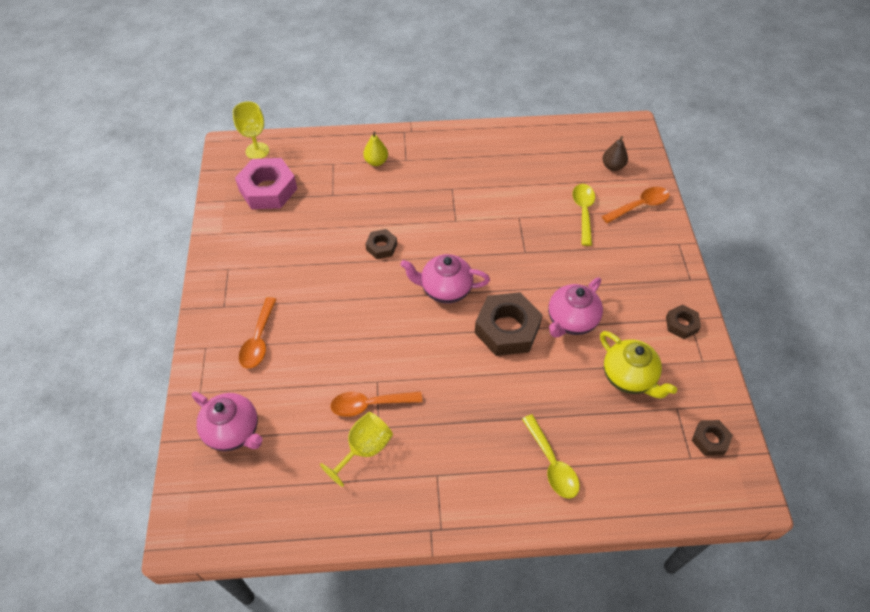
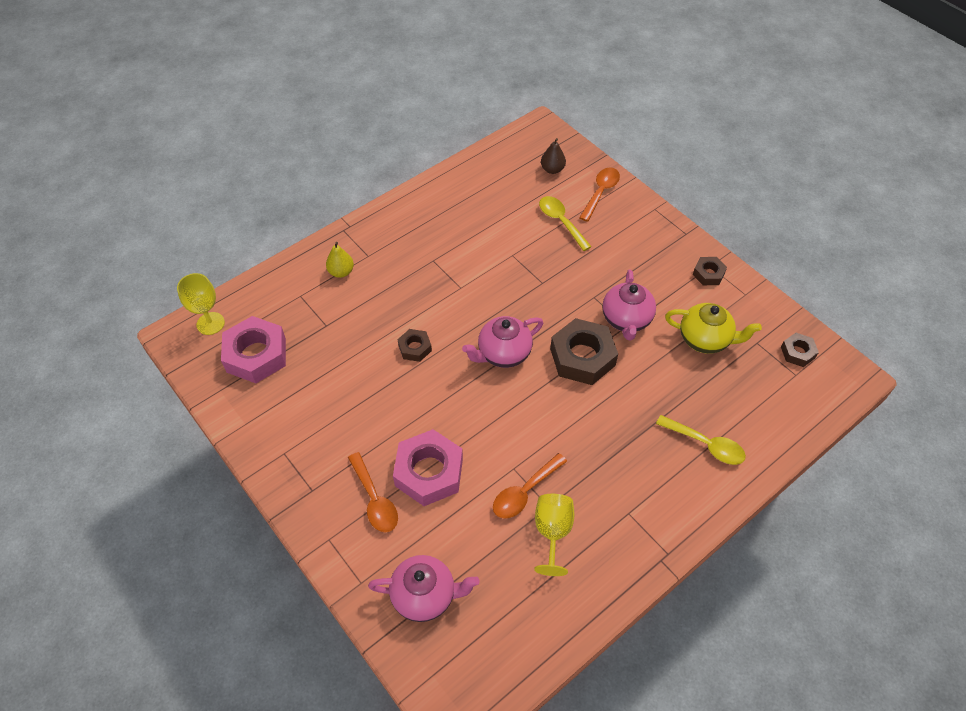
camera: 35 degrees left, 0 degrees up
(313, 344) = (429, 472): none -> pink nut

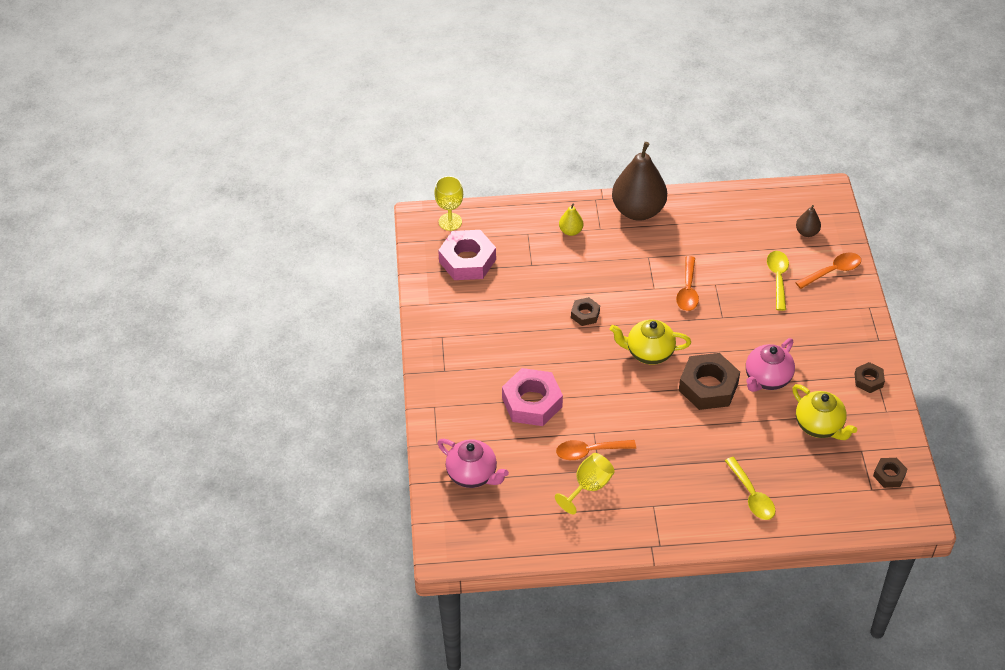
camera: 35 degrees right, 5 degrees down
(375, 500) = (482, 399): orange spoon -> orange spoon (688, 290)
(391, 221) = (638, 210): none -> brown pear
(503, 353) = (649, 352): pink teapot -> yellow teapot

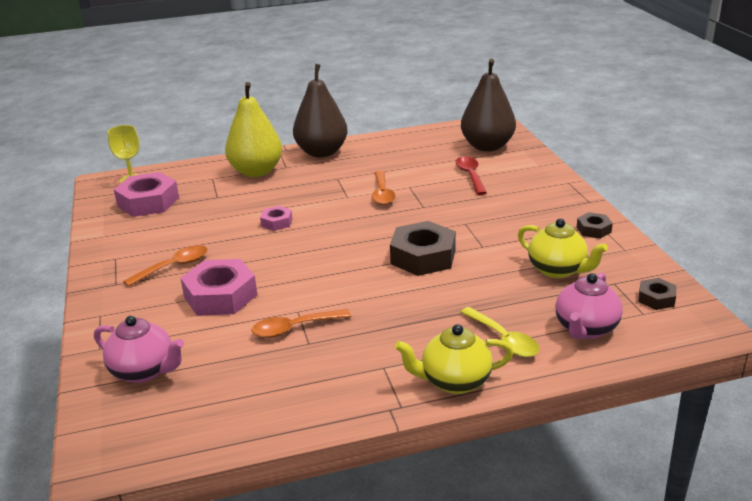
camera: 10 degrees left, 20 degrees down
(570, 231) = (256, 171): yellow pear -> yellow pear, size x2.26
(585, 314) = (277, 222): brown nut -> pink nut
(588, 487) = (297, 361): yellow goblet -> none
(649, 352) = (351, 240): yellow teapot -> yellow teapot (454, 381)
(767, 379) = (485, 242): pink teapot -> pink teapot (585, 329)
(778, 278) = (470, 175): yellow spoon -> red spoon
(807, 232) = (487, 146): brown pear -> brown pear, size x2.26
(833, 271) = (522, 165): orange spoon -> orange spoon (174, 267)

